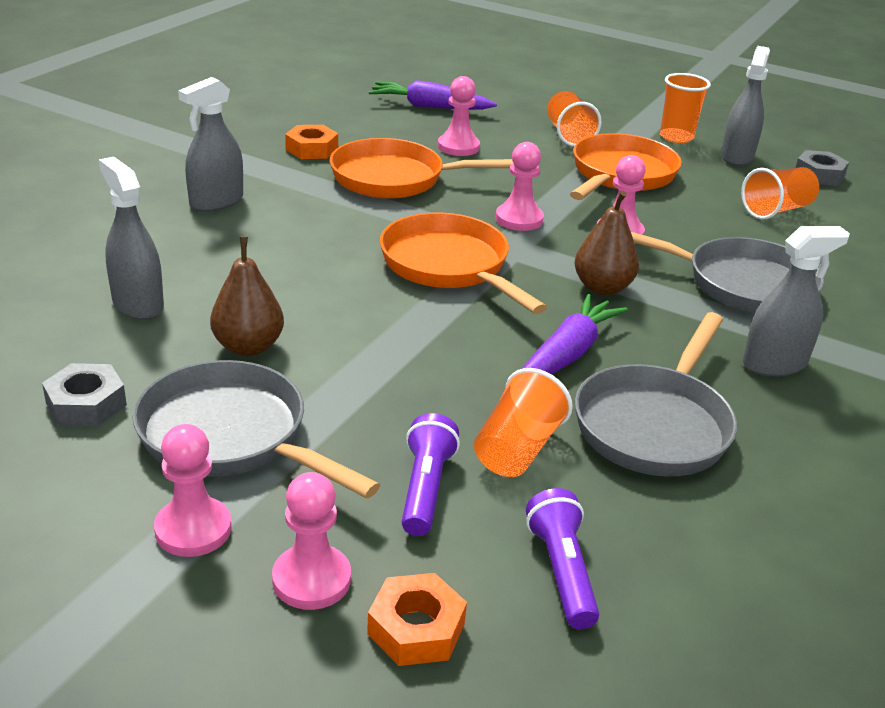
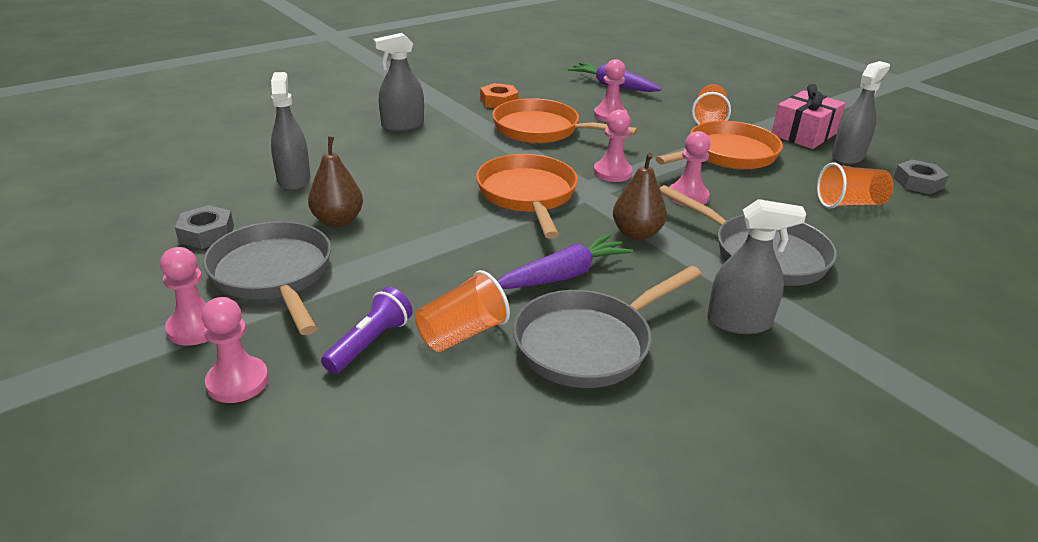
camera: 25 degrees right, 0 degrees up
(416, 628) = (274, 437): orange nut -> none
(562, 571) = (415, 430): purple flashlight -> none
(676, 137) = (803, 134): orange cup -> pink gift

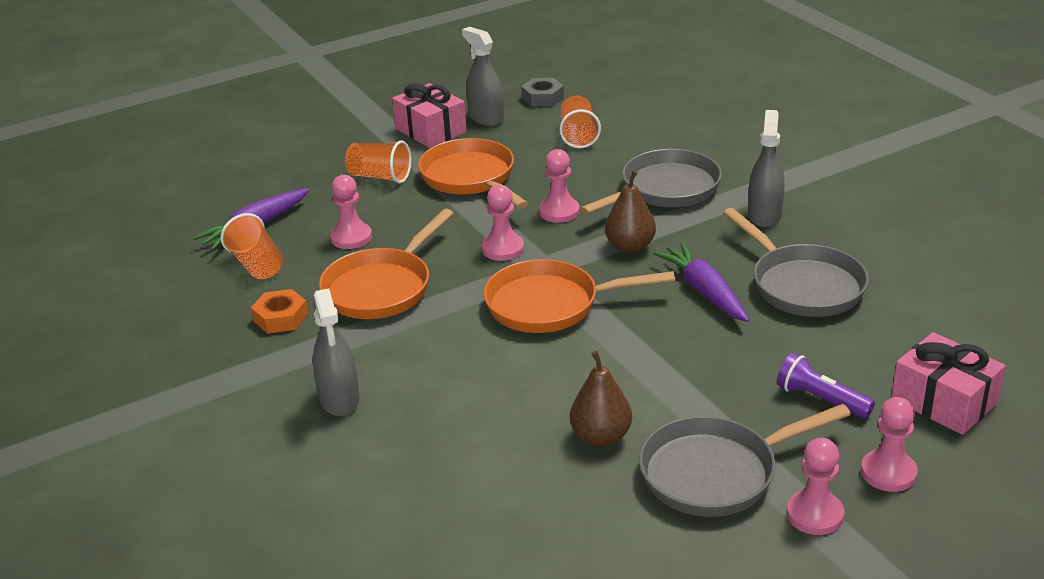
camera: 80 degrees left, 0 degrees up
(206, 234) = (630, 541): grey nut -> none
(294, 180) = (493, 484): grey spray bottle -> none
(351, 442) = (944, 401): none -> pink gift
(462, 333) = (799, 348): orange cup -> orange cup (257, 265)

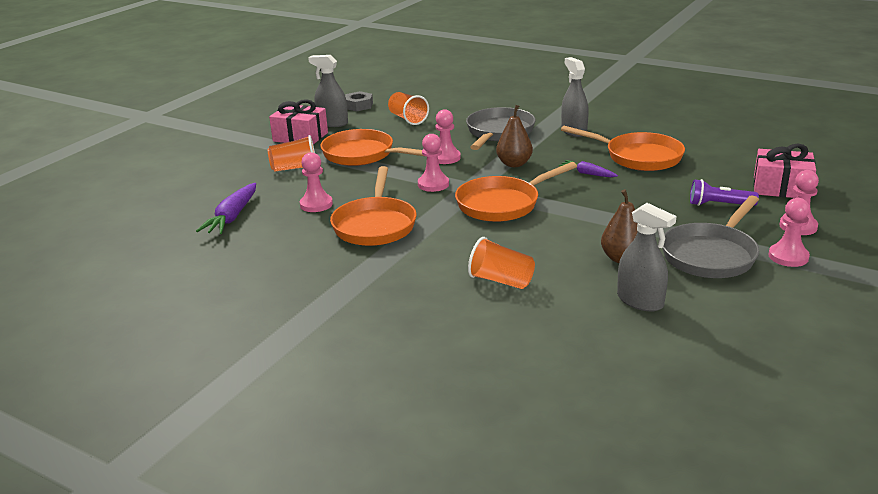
camera: 30 degrees left, 5 degrees down
(257, 265) = (261, 237): orange cup -> orange cup (501, 280)
(281, 318) = (320, 260): orange nut -> none
(339, 399) = (424, 291): grey spray bottle -> grey spray bottle (640, 301)
(704, 291) = (587, 174): purple carrot -> purple carrot, size x0.60
(802, 285) = (638, 157): grey pan -> orange pan

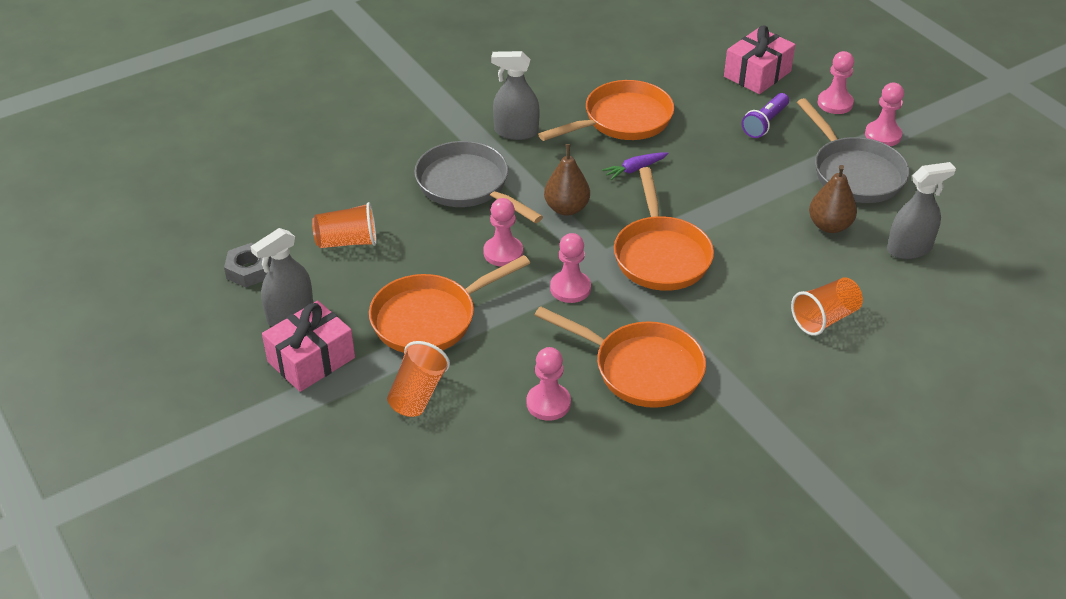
camera: 65 degrees left, 15 degrees up
(232, 217) = (525, 492): purple carrot -> none

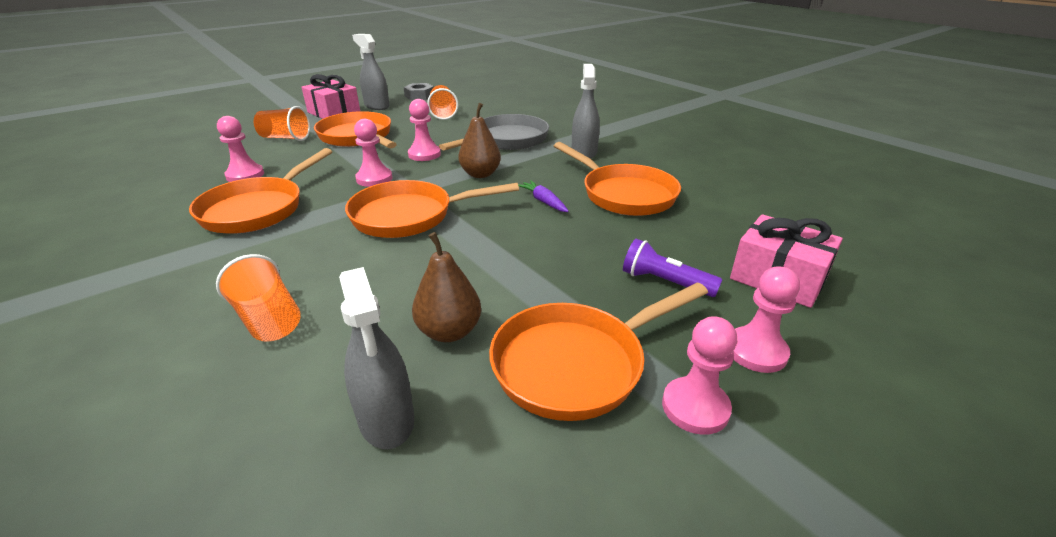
camera: 85 degrees right, 10 degrees down
(854, 173) = (576, 364): grey pan -> orange pan

